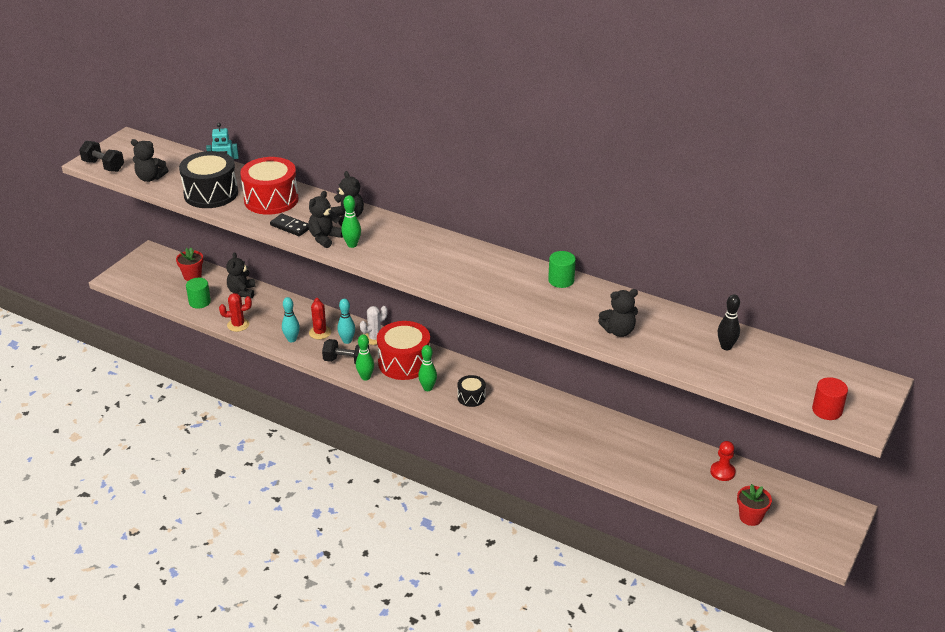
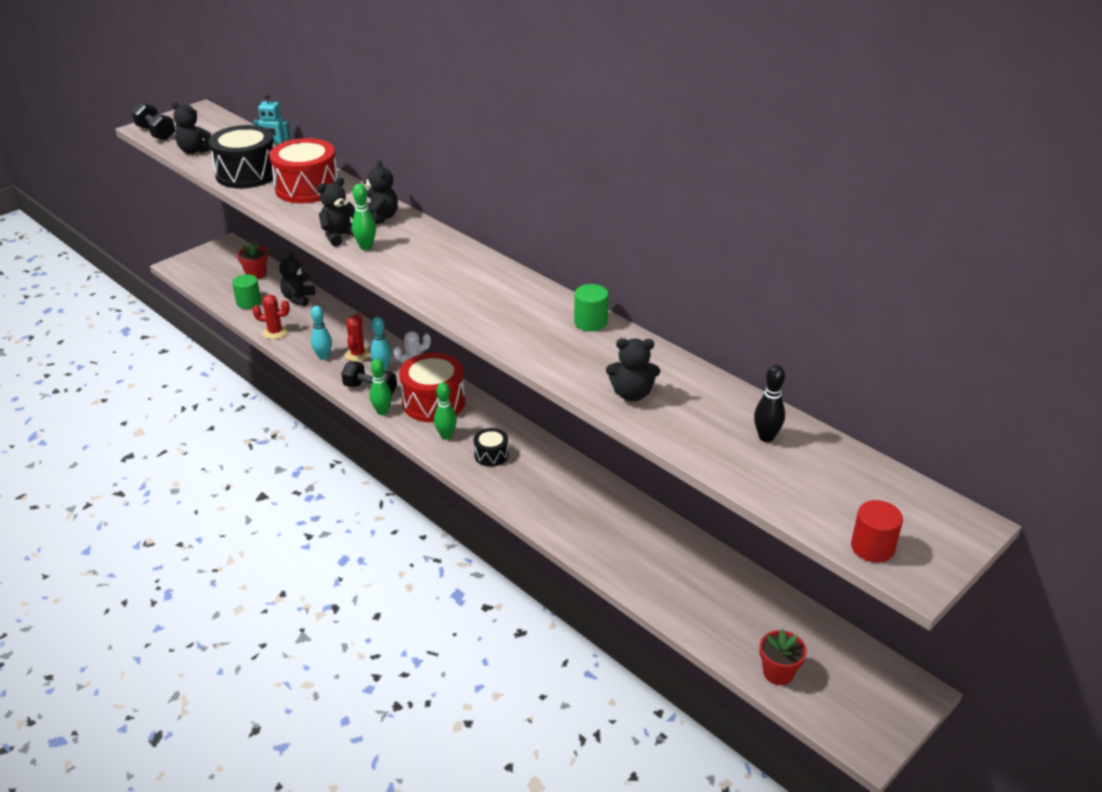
camera: 15 degrees right, 0 degrees up
(290, 227) = (310, 218): black domino -> none
(722, 472) = (764, 605): red pawn -> none

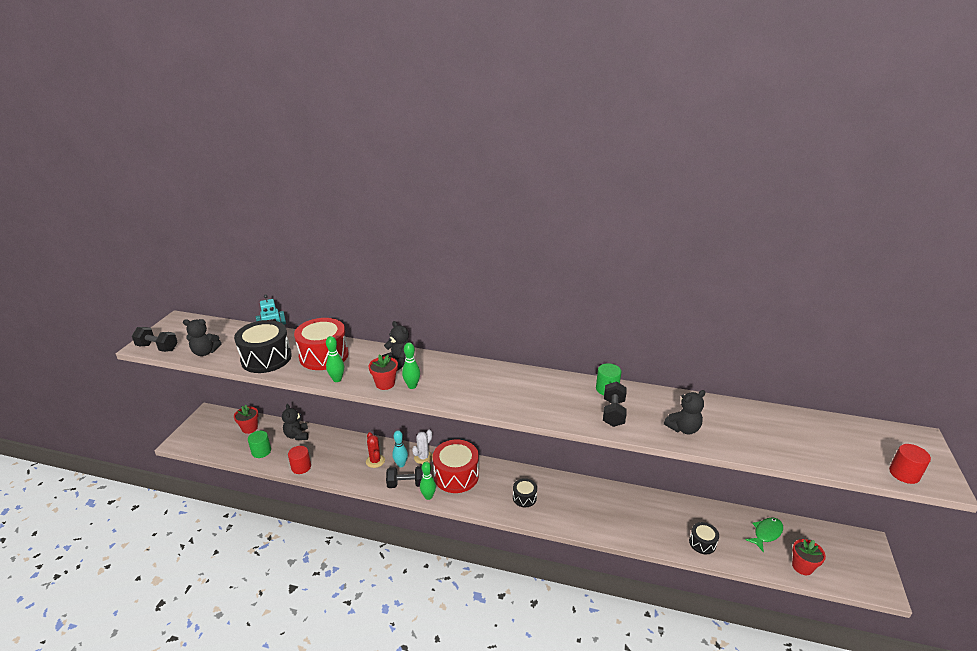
camera: 30 degrees left, 5 degrees down
(275, 332) = (301, 467): red cactus -> red cylinder
(323, 357) = (352, 472): turquoise bowling pin -> none
(340, 236) = (385, 384): black teddy bear -> red flower pot
(446, 436) = (485, 496): green bowling pin -> green bowling pin (337, 379)
(564, 349) = (613, 413): none -> black dumbbell
(667, 591) = (702, 543): none -> black drum
(766, 437) = (778, 427): black bowling pin -> none
(771, 618) = (766, 533): none -> green fish

